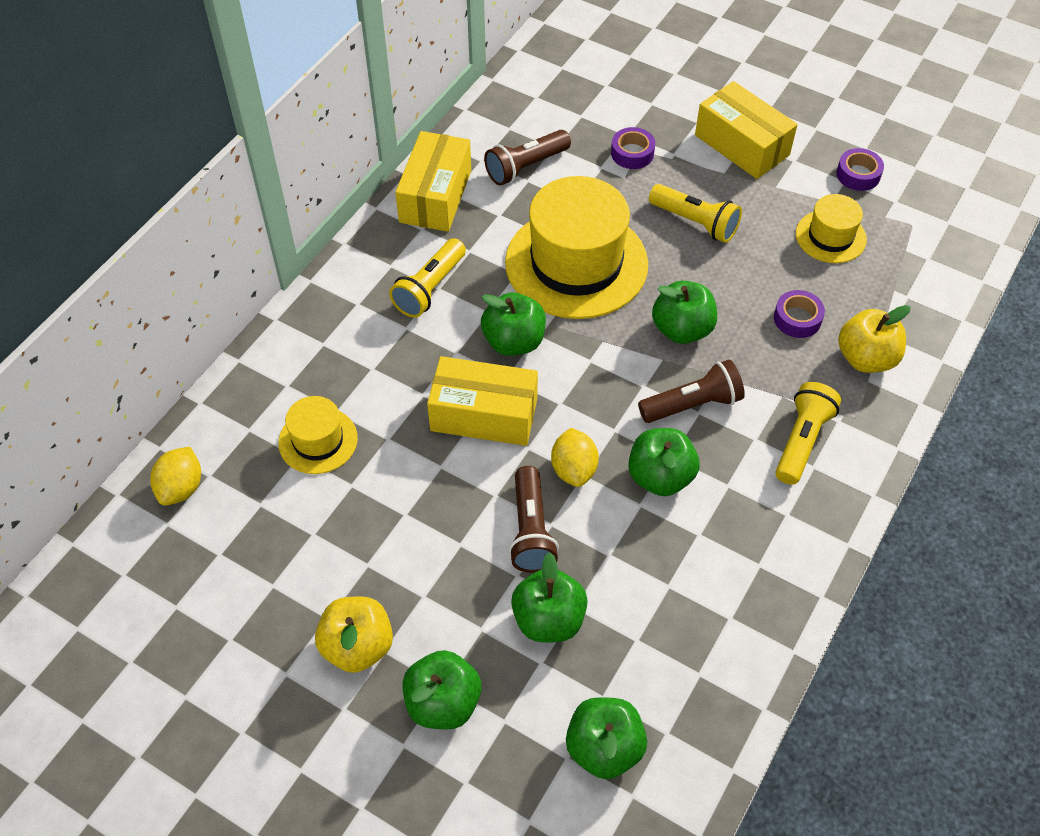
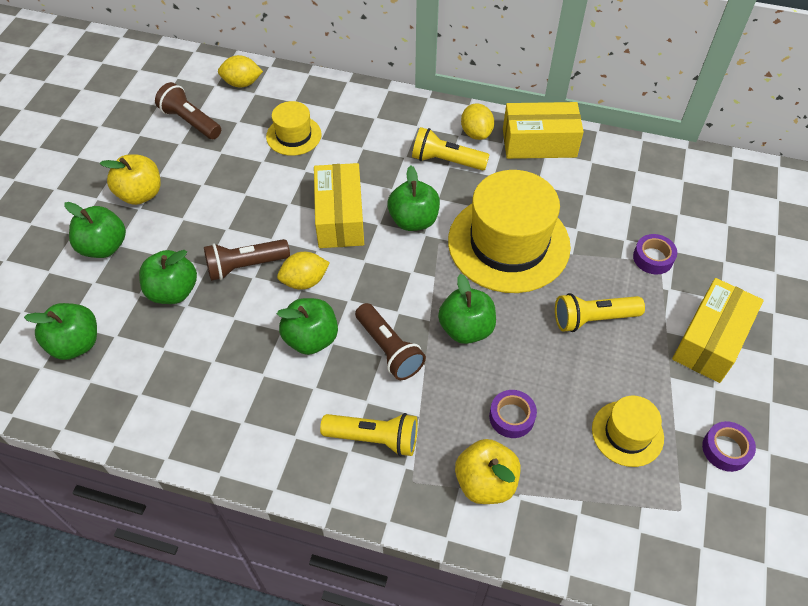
camera: 75 degrees right, 0 degrees up
(395, 249) = (476, 133): none -> yellow lemon
(525, 167) = (598, 190): brown flashlight -> brown flashlight (190, 121)
(695, 222) = (593, 319): yellow flashlight -> yellow flashlight turned 60 degrees clockwise

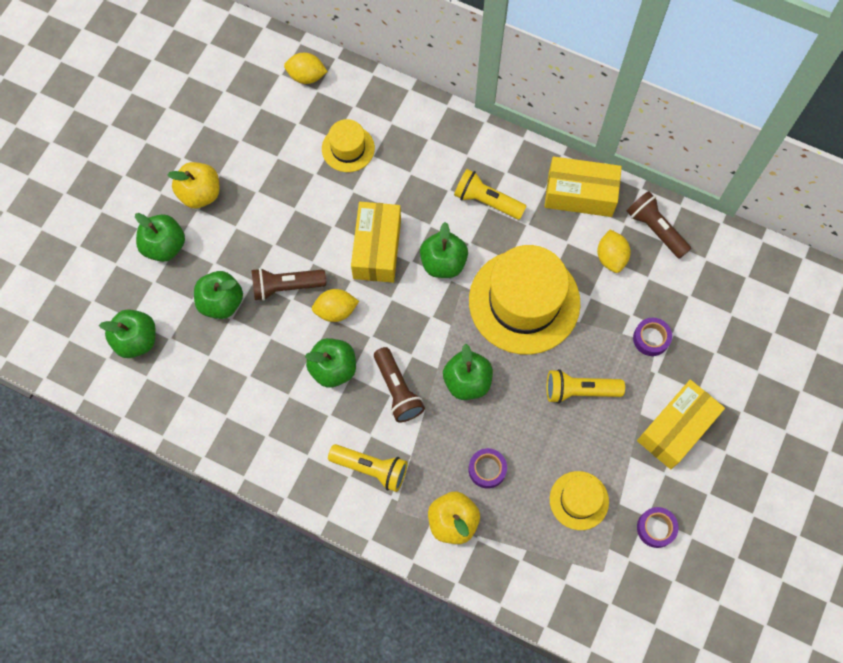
camera: 10 degrees right, 15 degrees up
(190, 121) = (252, 116): brown flashlight -> brown flashlight (655, 229)
(476, 133) = (522, 173): yellow lemon -> yellow lemon (611, 257)

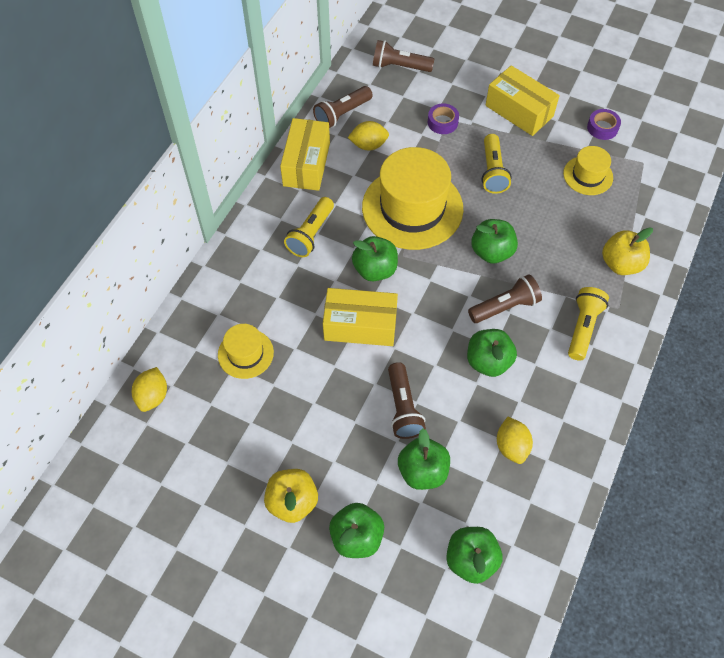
camera: 90 degrees left, 10 degrees down
(336, 311) = (427, 361): yellow lemon -> yellow lemon (511, 446)
(487, 469) = (571, 238): purple tape -> none
(737, 293) = (399, 66): none -> brown flashlight

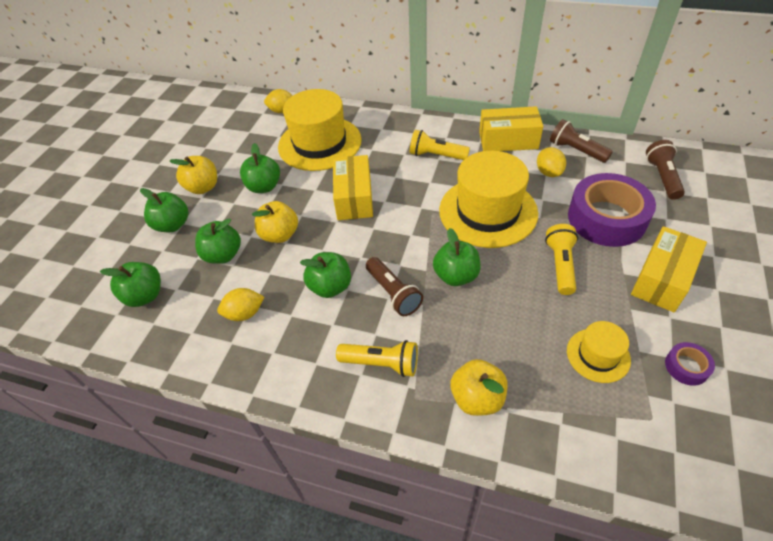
camera: 85 degrees right, 10 degrees down
(245, 353) = (319, 143): yellow hat -> yellow hat, size x2.00
(375, 270) = (411, 198): green apple -> green apple (264, 187)
(403, 408) = (280, 235): brown flashlight -> yellow apple
(442, 122) = (606, 218): purple tape -> purple tape, size x2.33
(492, 171) = (560, 265): yellow flashlight -> yellow flashlight turned 105 degrees clockwise

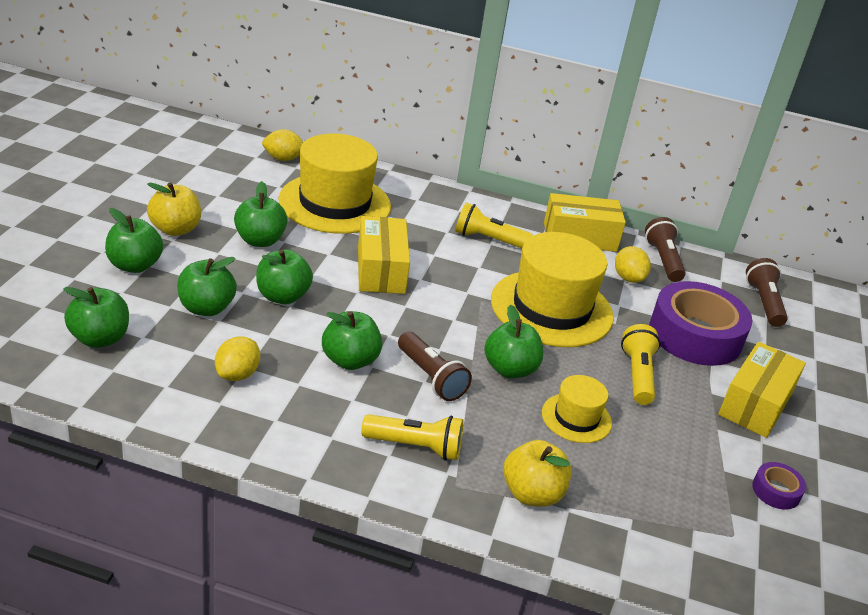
camera: 10 degrees left, 15 degrees down
(244, 313) = (237, 374): yellow lemon -> yellow lemon turned 45 degrees counterclockwise
(280, 235) = (282, 296): yellow apple -> green apple
(576, 150) = (663, 260): brown flashlight -> brown flashlight turned 45 degrees clockwise
(598, 355) = (676, 468): yellow hat -> yellow hat (576, 418)

